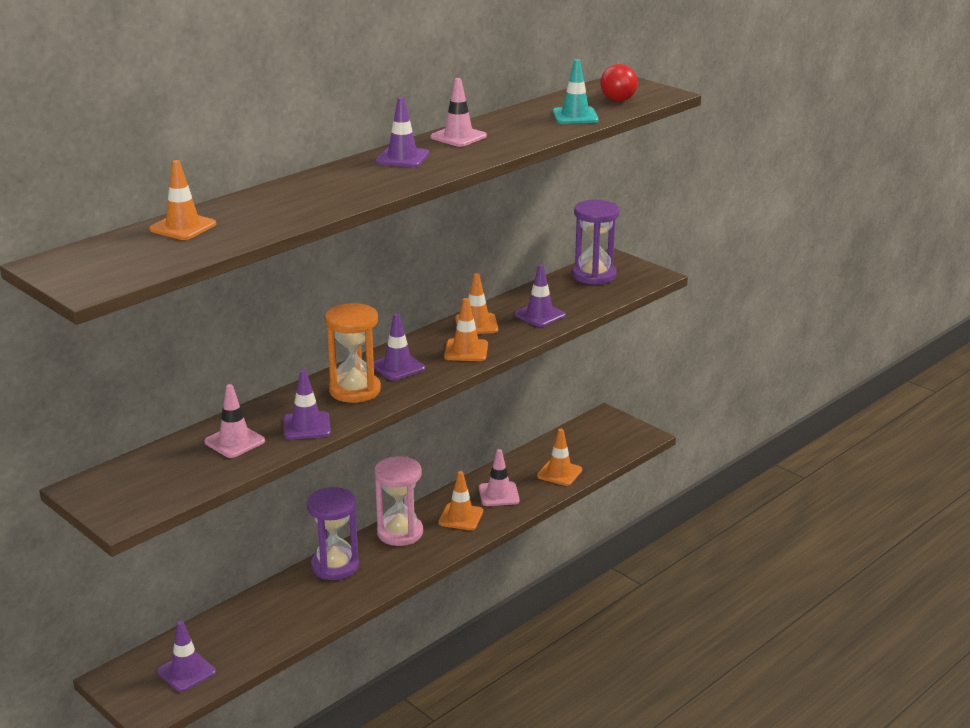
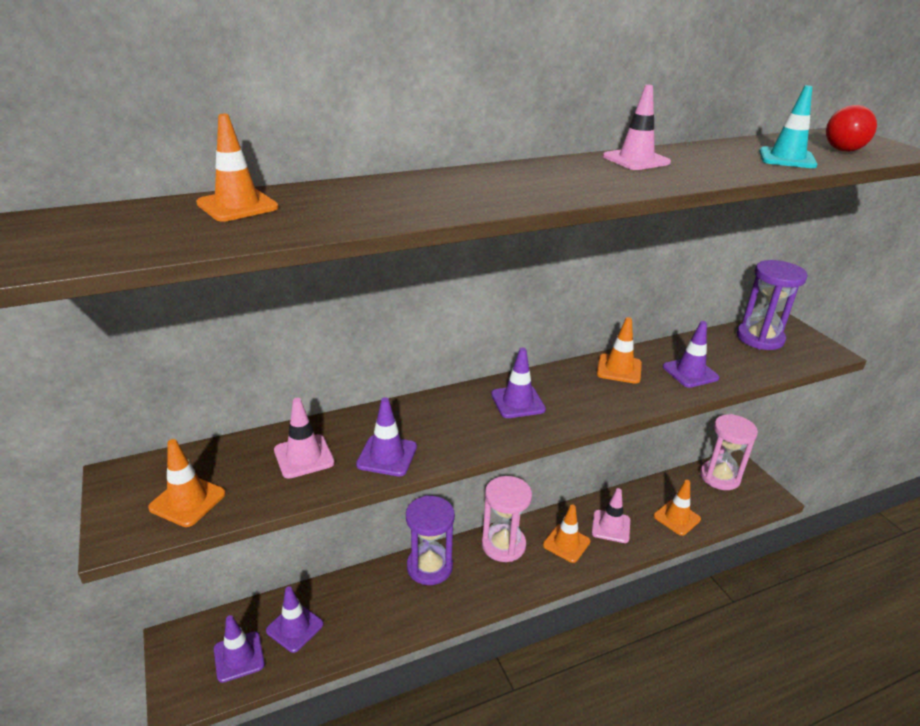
camera: 20 degrees right, 5 degrees up
(355, 390) = (460, 421): orange hourglass -> none
(402, 158) = (557, 171): purple traffic cone -> purple traffic cone (295, 627)
(466, 350) = (597, 398): orange traffic cone -> orange traffic cone (187, 501)
(592, 431) = (720, 477): none -> pink hourglass

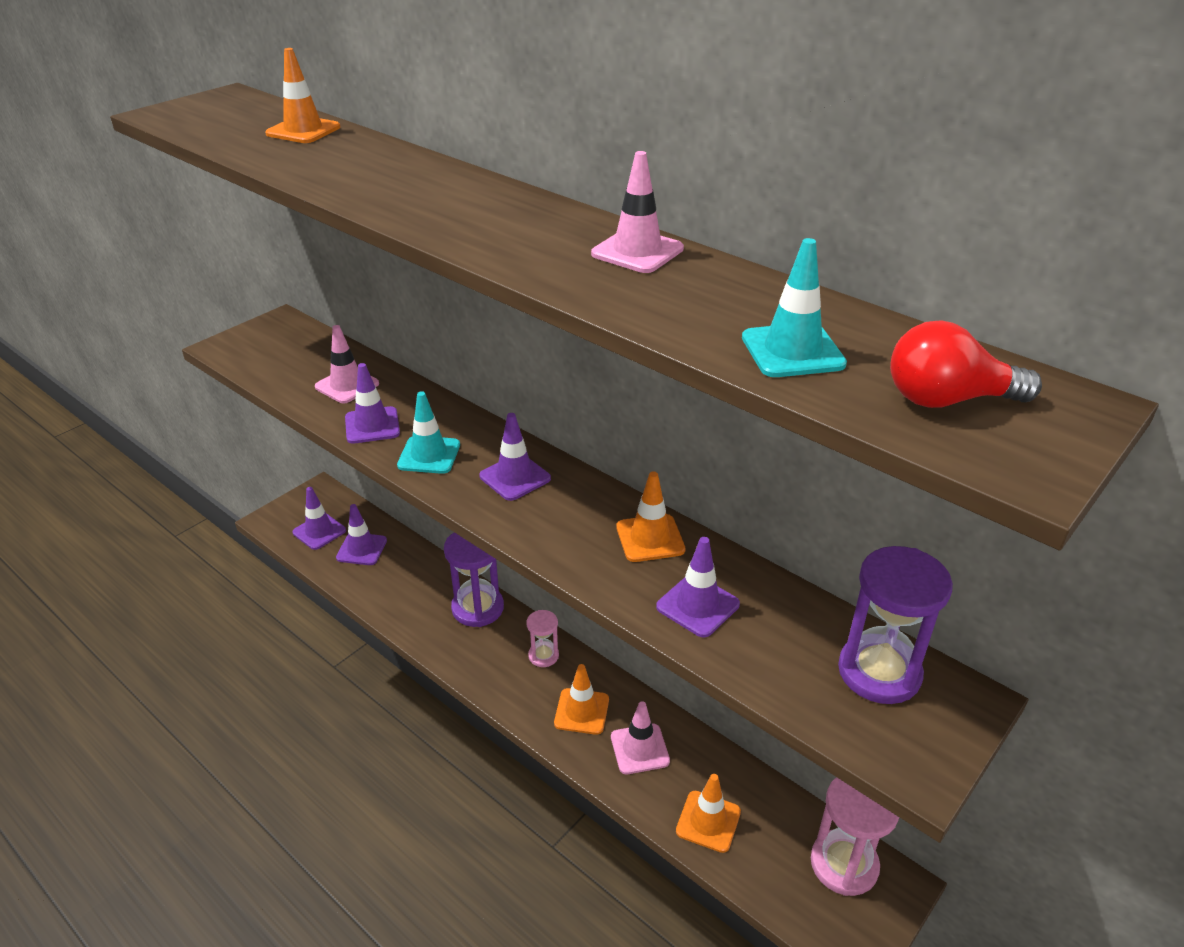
camera: 65 degrees right, 5 degrees up
(187, 501) = (267, 357): orange traffic cone -> none
(458, 435) = (429, 455): none -> turquoise traffic cone
(503, 545) = (543, 655): pink hourglass -> pink hourglass, size x0.56

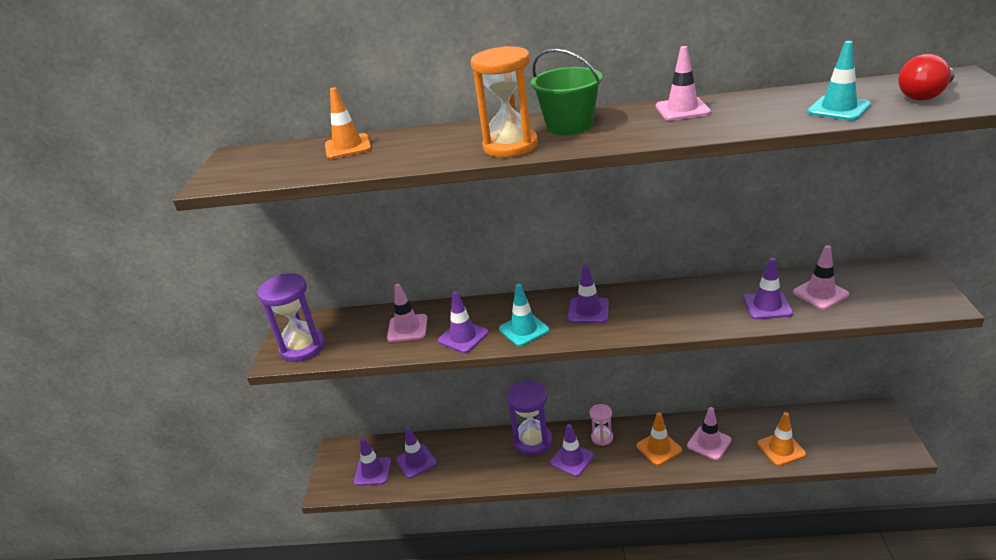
camera: 35 degrees left, 5 degrees down
(400, 202) = (510, 146): none -> orange hourglass
(487, 654) = (572, 459): none -> purple traffic cone
(498, 208) = (569, 125): none -> green bucket
(650, 538) = (699, 294): orange traffic cone -> none
(785, 638) = (820, 293): none -> pink traffic cone
(844, 864) = (852, 420): pink hourglass -> none
(879, 672) = (872, 281): purple hourglass -> purple hourglass (302, 347)

